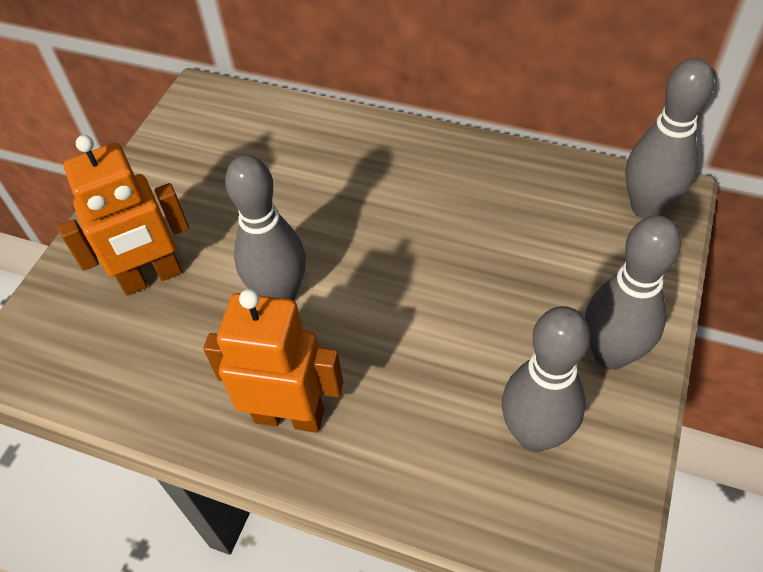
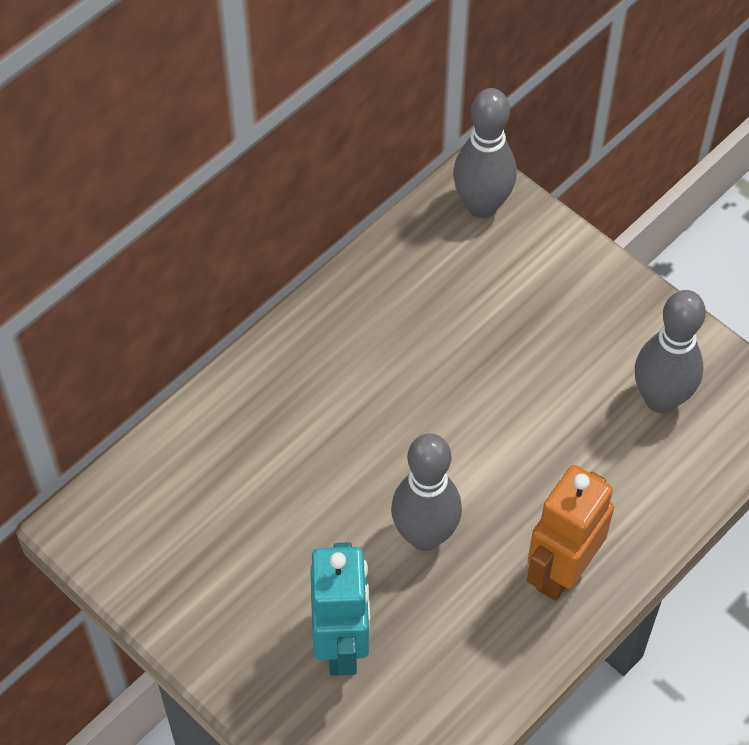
camera: 70 degrees left, 5 degrees up
(152, 277) = (342, 645): orange robot -> turquoise robot
(611, 354) = (614, 311): grey bowling pin -> none

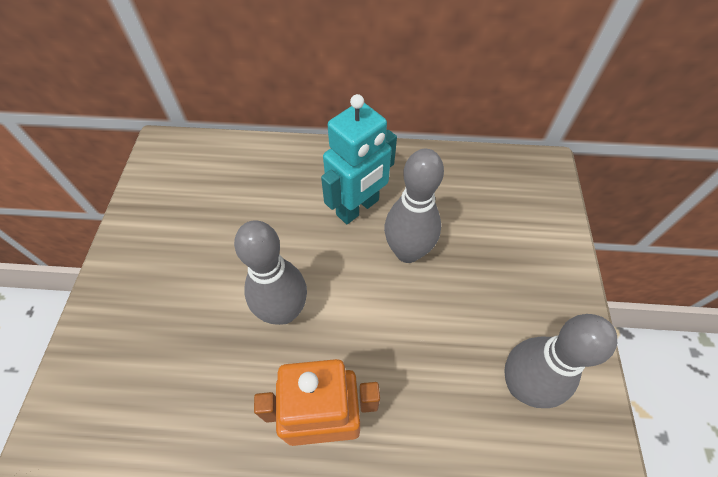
camera: 50 degrees right, 0 degrees up
(342, 645) = (168, 321): turquoise robot -> turquoise robot (358, 208)
(482, 206) = (534, 179): grey bowling pin -> grey bowling pin (407, 252)

